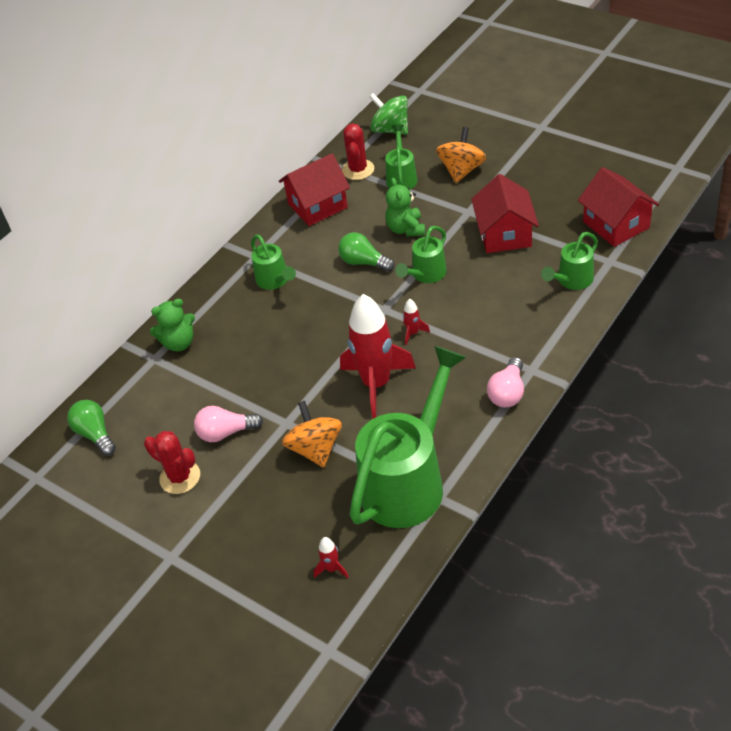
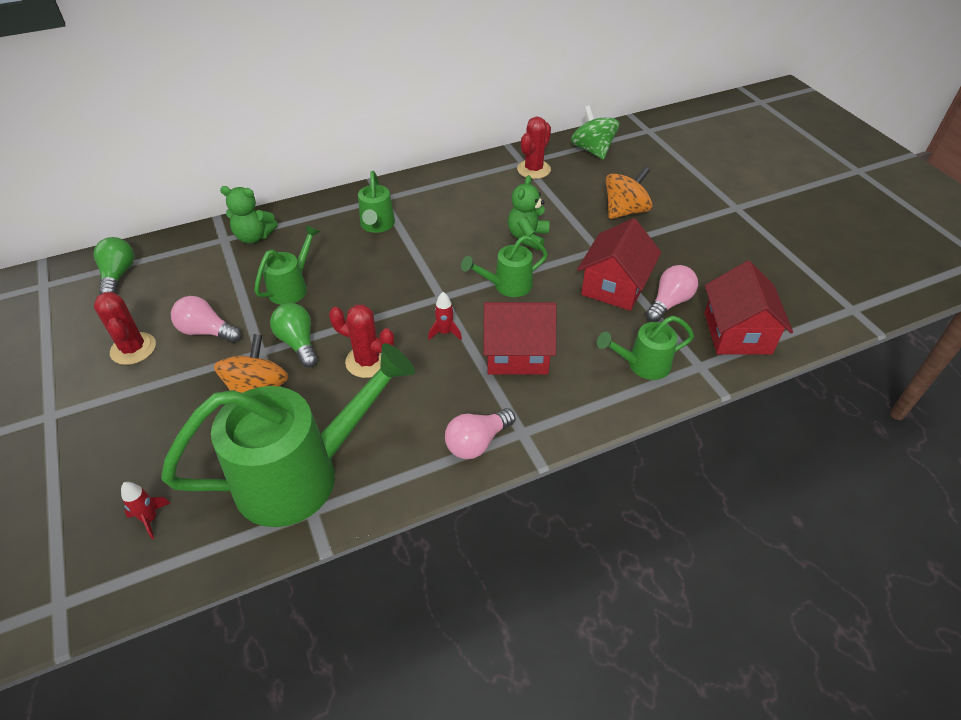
camera: 25 degrees right, 0 degrees up
(317, 206) = (472, 182): red house -> red house (517, 353)
(363, 262) = (463, 247): green light bulb -> green light bulb (298, 343)
(376, 384) = (368, 361): red rocket -> red cactus
(401, 177) = (565, 192): green watering can -> green watering can (292, 287)
(553, 226) = (669, 302): none -> pink light bulb

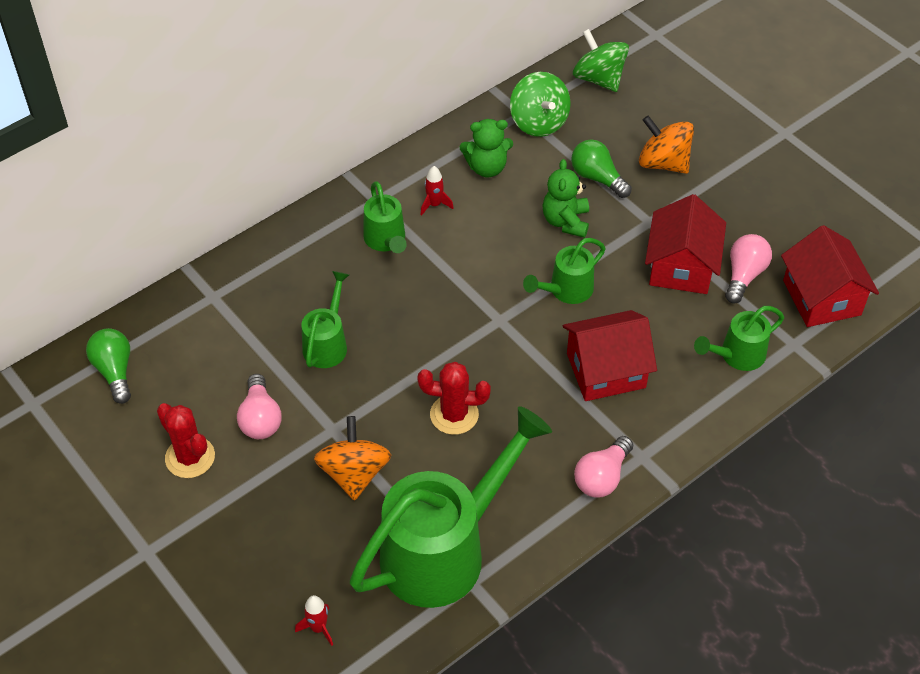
camera: 15 degrees left, 5 degrees up
(206, 331) = (260, 419): pink light bulb -> pink light bulb turned 105 degrees counterclockwise
(254, 237) = (247, 286): green teddy bear -> green teddy bear (487, 167)
(298, 343) = (369, 410): green light bulb -> green light bulb (597, 178)
(445, 332) = (521, 363): red rocket -> red rocket (434, 205)
(533, 169) = (539, 122): red cactus -> green spinning top
(625, 211) = (663, 163): orange spinning top -> orange spinning top turned 90 degrees counterclockwise

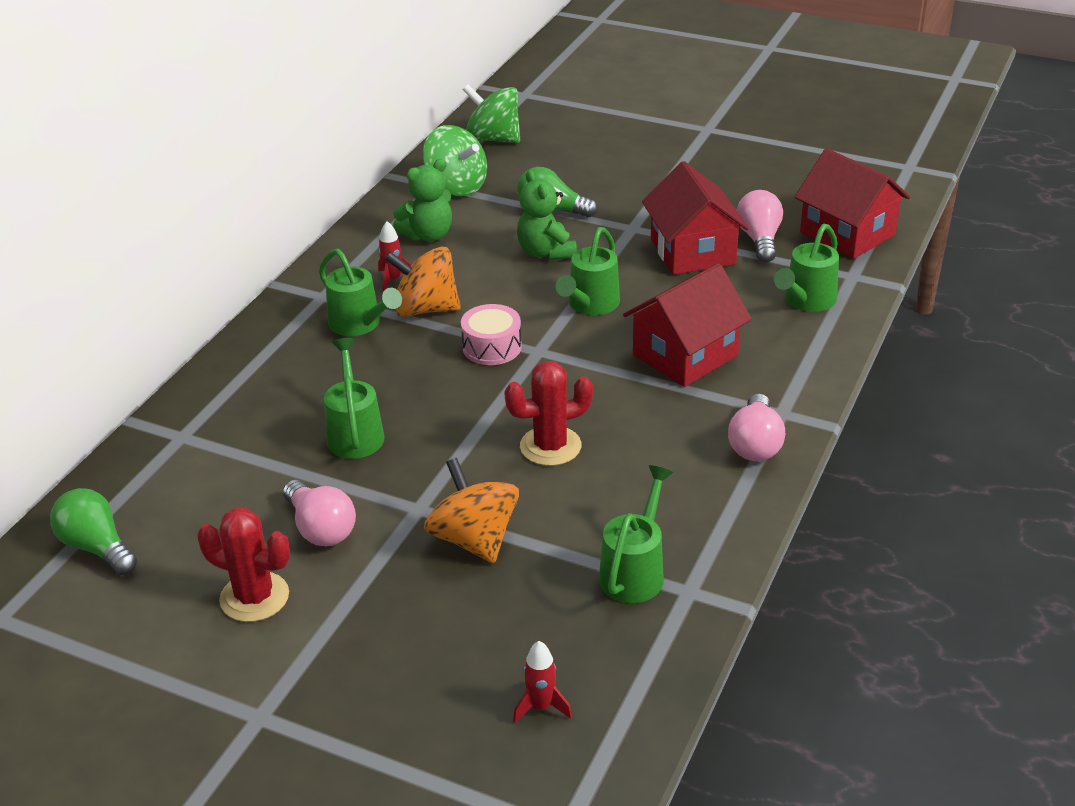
camera: 25 degrees left, 15 degrees down
(445, 549) = (635, 571): green watering can -> green watering can, size x0.48
(468, 302) = (492, 347): none -> pink drum
(663, 163) = (609, 181): orange spinning top -> orange spinning top (425, 309)

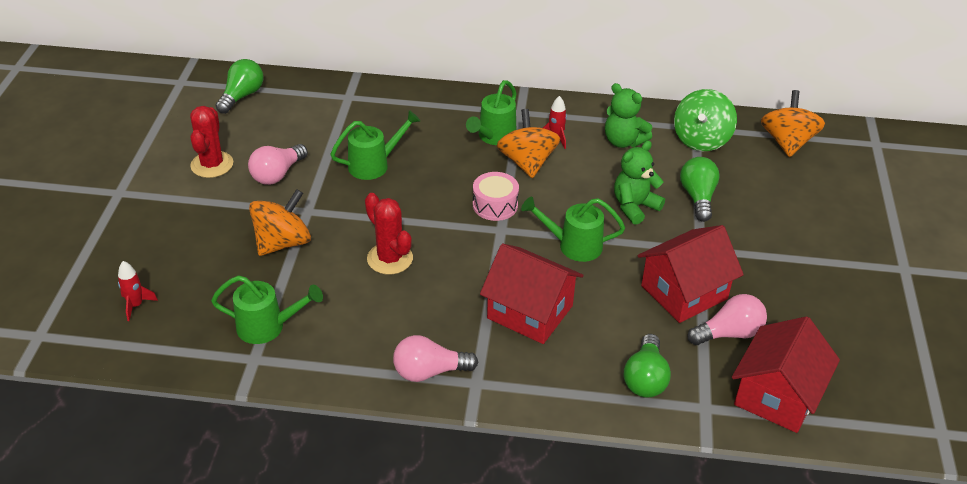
camera: 70 degrees right, 5 degrees up
(493, 139) = (787, 142): green spinning top -> orange spinning top
(806, 301) = (645, 379): green watering can -> green light bulb

